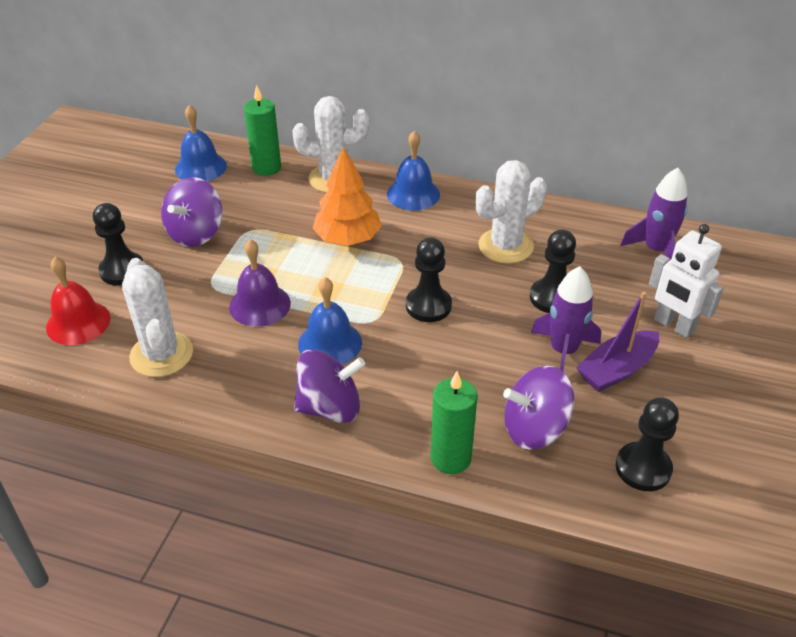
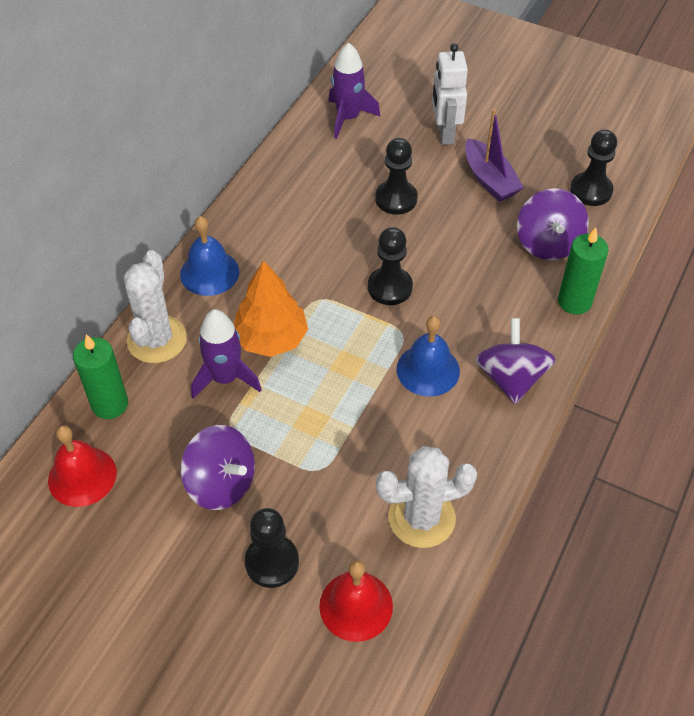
camera: 80 degrees left, 10 degrees up
(200, 167) = (82, 476): blue bell -> red bell
(260, 305) = (361, 425): purple bell -> none
(505, 246) = (316, 216): white cactus -> none
(563, 351) = (463, 206): purple rocket -> purple rocket (225, 378)
(673, 326) = (445, 133): white robot -> white robot turned 120 degrees clockwise

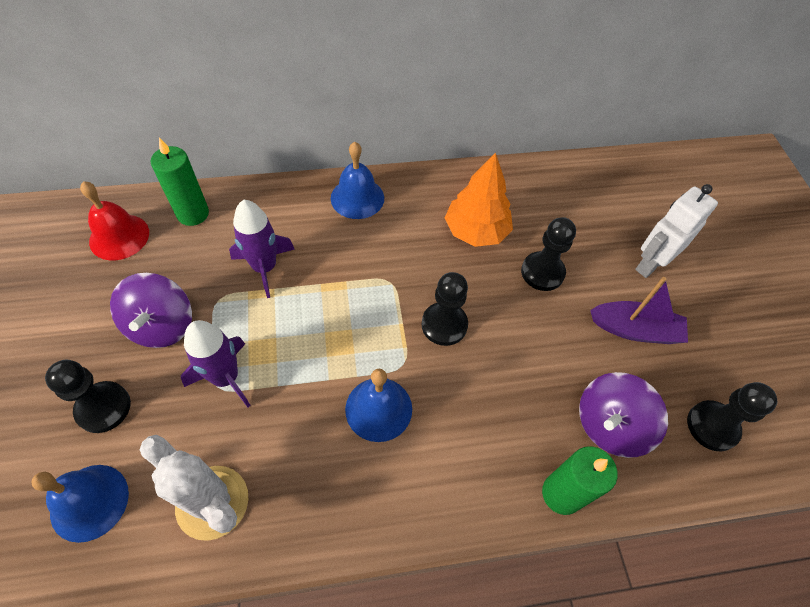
camera: 50 degrees right, 5 degrees up
(157, 339) = (270, 205): white cactus -> none
(271, 338) = (325, 273): orange tree -> orange tree (476, 231)
(348, 118) = (593, 189): purple rocket -> purple rocket (226, 377)
(356, 606) = (89, 502): red bell -> blue bell
(489, 179) = (635, 330): purple boat -> purple boat turned 105 degrees counterclockwise
(511, 378) = (423, 488): purple spinning top -> none

